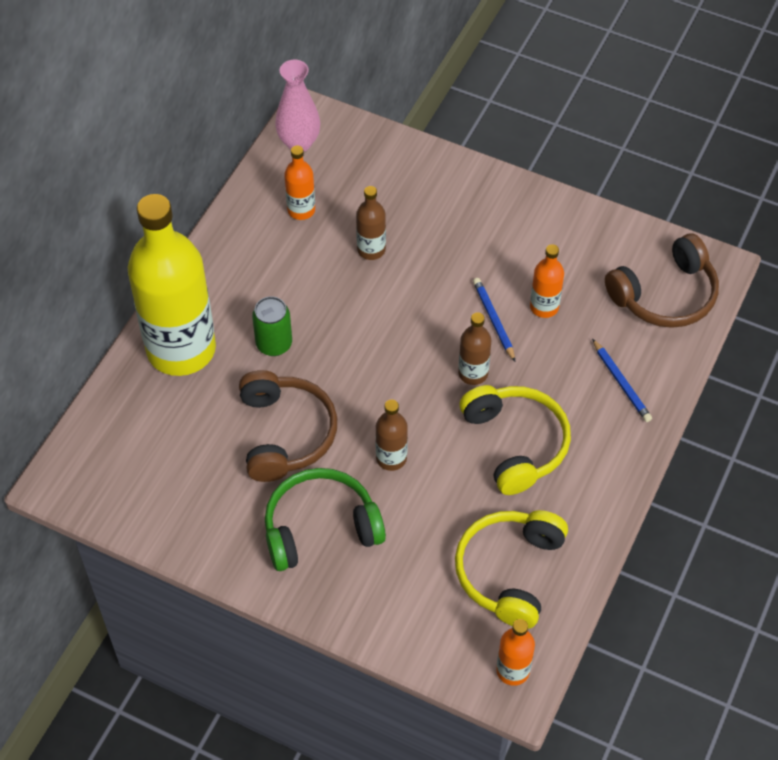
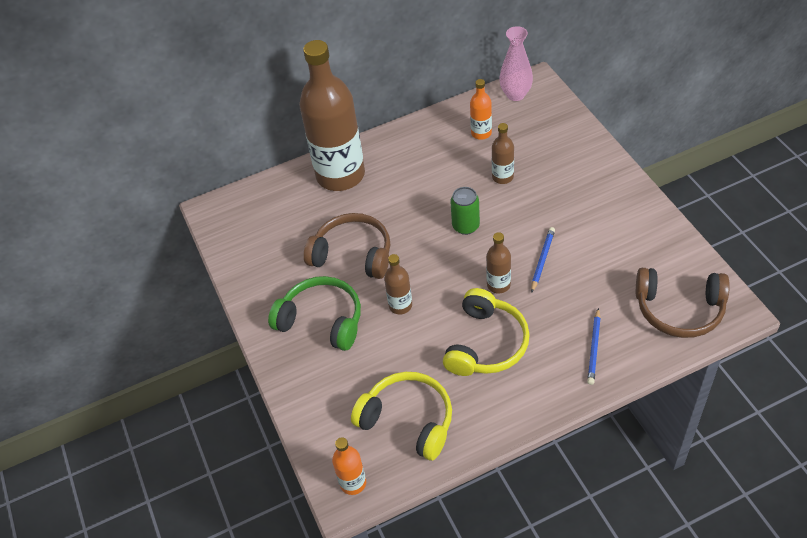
camera: 45 degrees right, 5 degrees down
(181, 349) = (340, 175): yellow bottle -> brown bottle
(274, 344) = (394, 200): green can -> green can (465, 226)
(285, 434) = (353, 254): brown headphones -> brown headphones turned 105 degrees counterclockwise
(509, 571) = (408, 420): yellow headphones -> yellow headphones turned 60 degrees clockwise
(544, 307) = (584, 270): orange bottle -> none

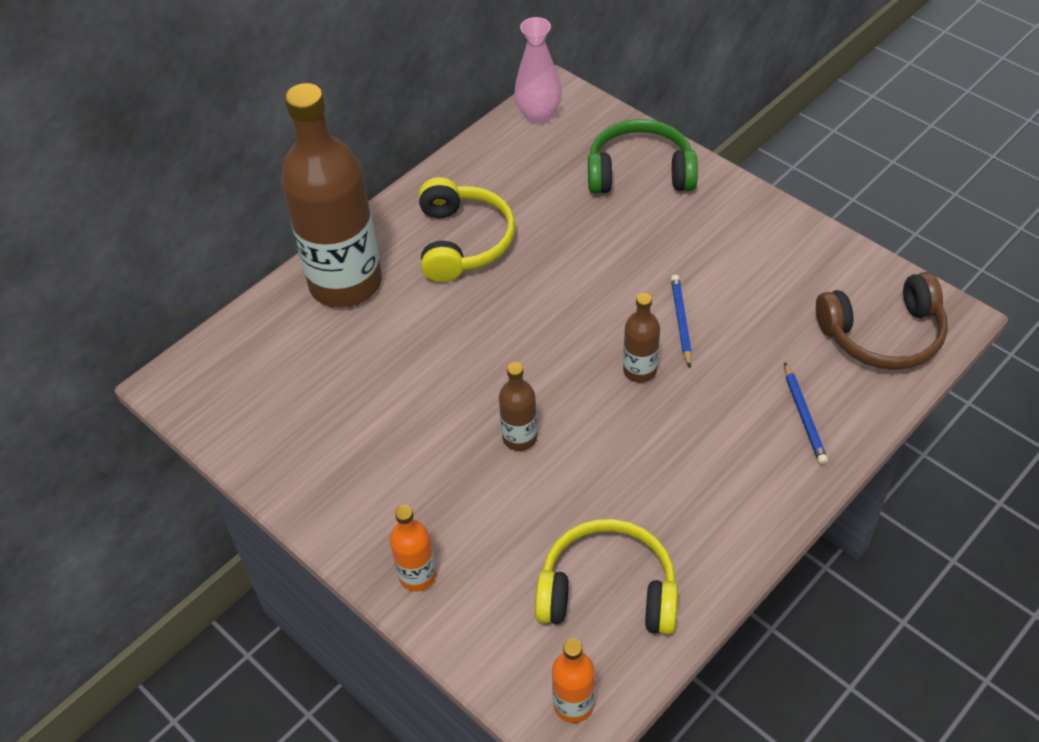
camera: 25 degrees left, 0 degrees up
(322, 320) = (417, 492): green headphones -> green headphones (640, 172)
(353, 254) = (417, 387): brown headphones -> none
(465, 226) = (557, 305): green can -> none
(481, 133) = (517, 177): orange bottle -> orange bottle (417, 576)
(486, 344) = (662, 453): yellow headphones -> yellow headphones (463, 241)
(502, 177) = (574, 227): brown bottle -> none

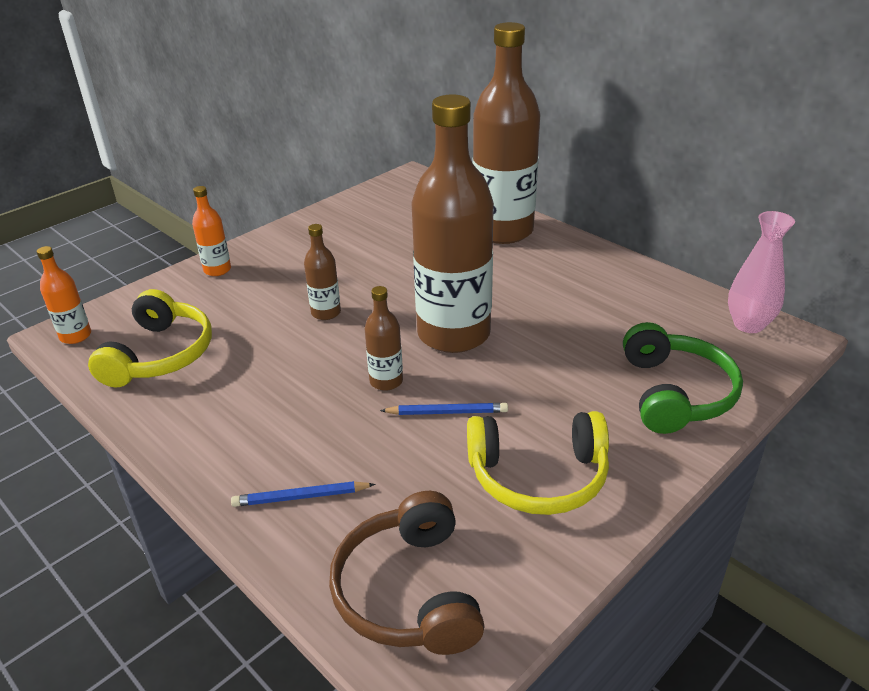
camera: 90 degrees right, 15 degrees down
(463, 241) = (554, 282): yellow headphones -> yellow headphones (538, 476)
(558, 321) = (453, 334): none -> brown bottle

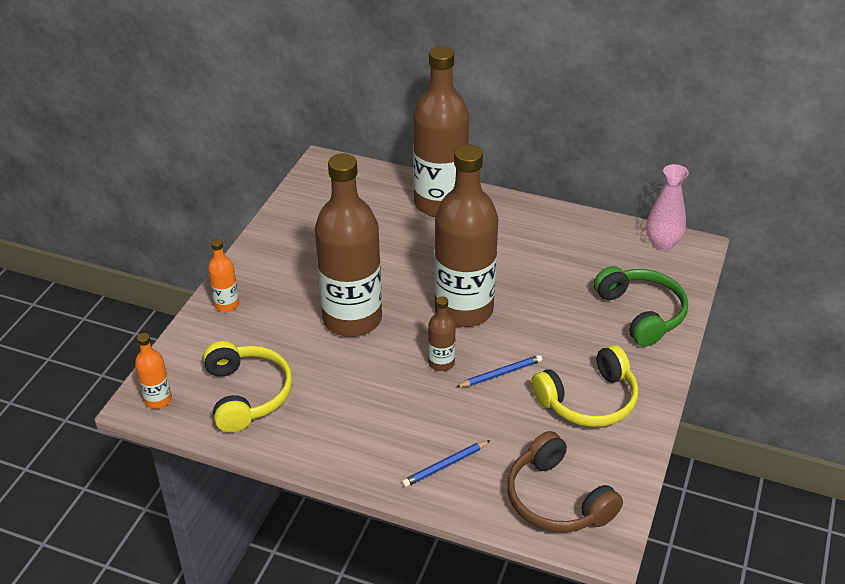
camera: 25 degrees left, 5 degrees up
(326, 313) = (352, 319): brown bottle -> brown bottle, size x2.34

